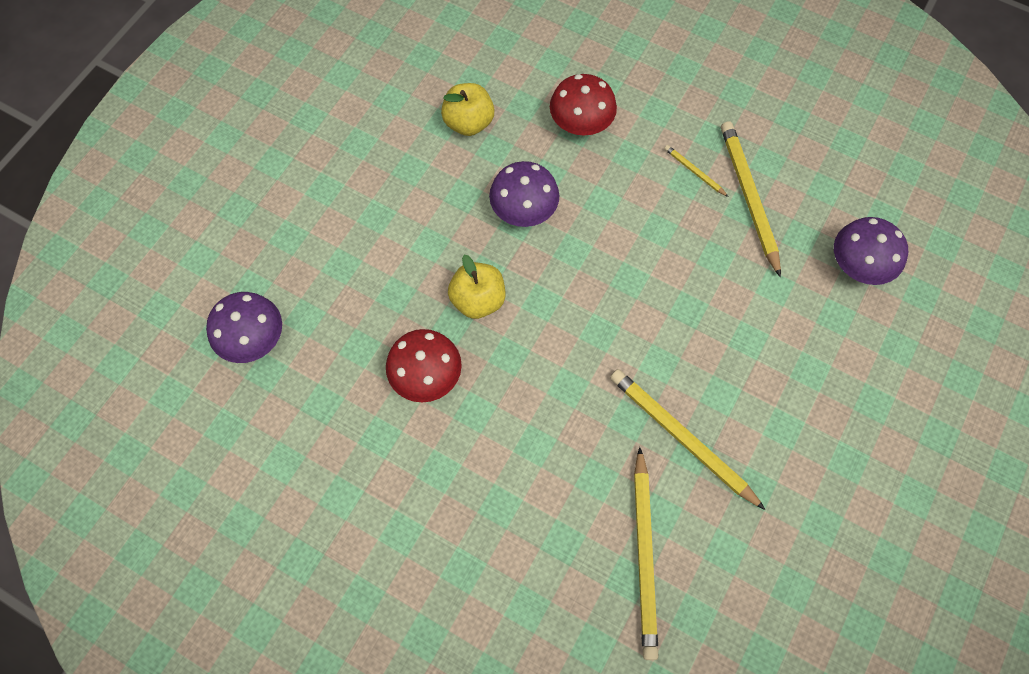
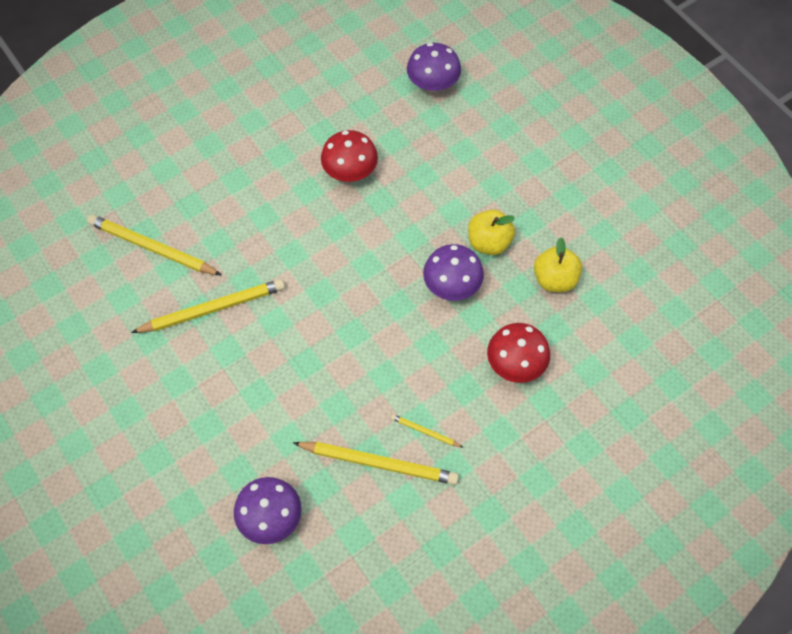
camera: 115 degrees right, 5 degrees down
(478, 300) = (391, 224): yellow apple -> yellow apple (489, 242)
(694, 171) = (425, 432): yellow pencil -> yellow pencil turned 135 degrees counterclockwise

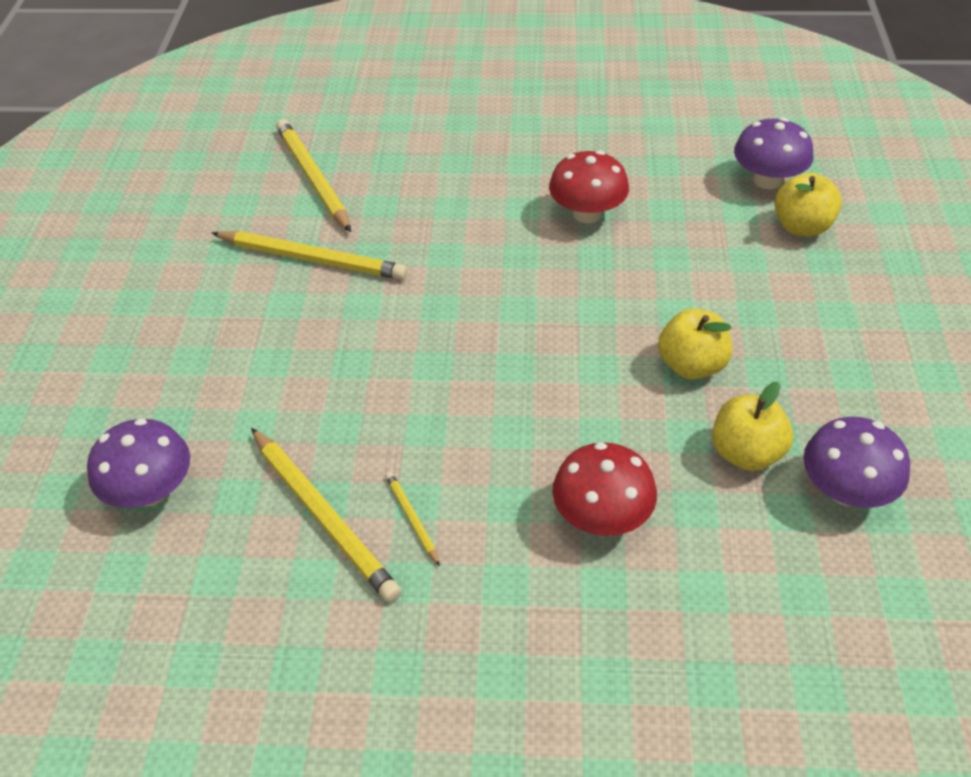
camera: 40 degrees right, 15 degrees down
(452, 285) = (600, 384): purple mushroom -> purple mushroom (845, 490)
(476, 109) = (802, 227): none -> yellow apple

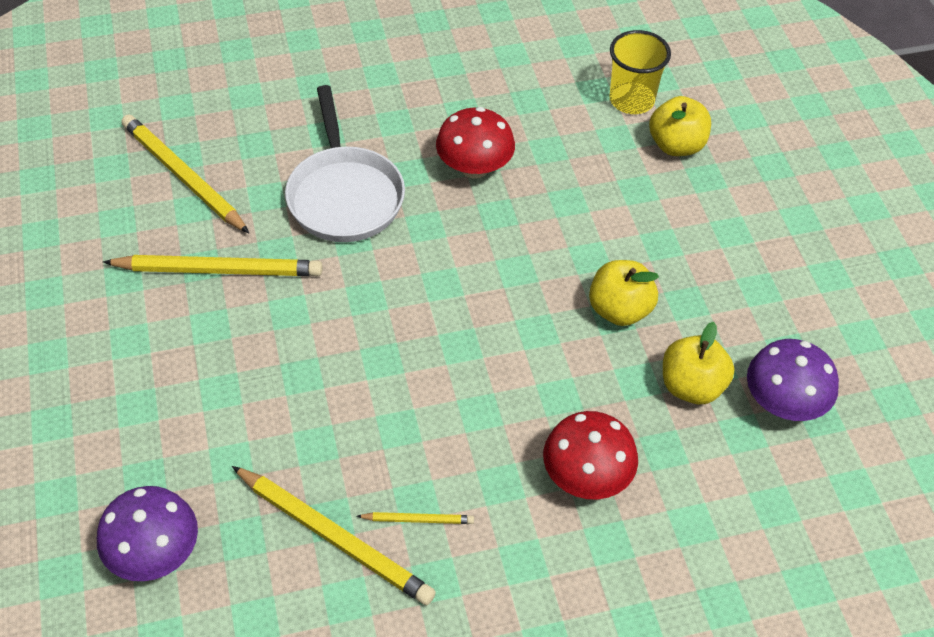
camera: 20 degrees left, 5 degrees up
(412, 518) = (418, 520): yellow pencil -> yellow pencil turned 135 degrees clockwise
(453, 217) = (344, 195): none -> white pan
(767, 180) = (631, 100): purple mushroom -> yellow cup

